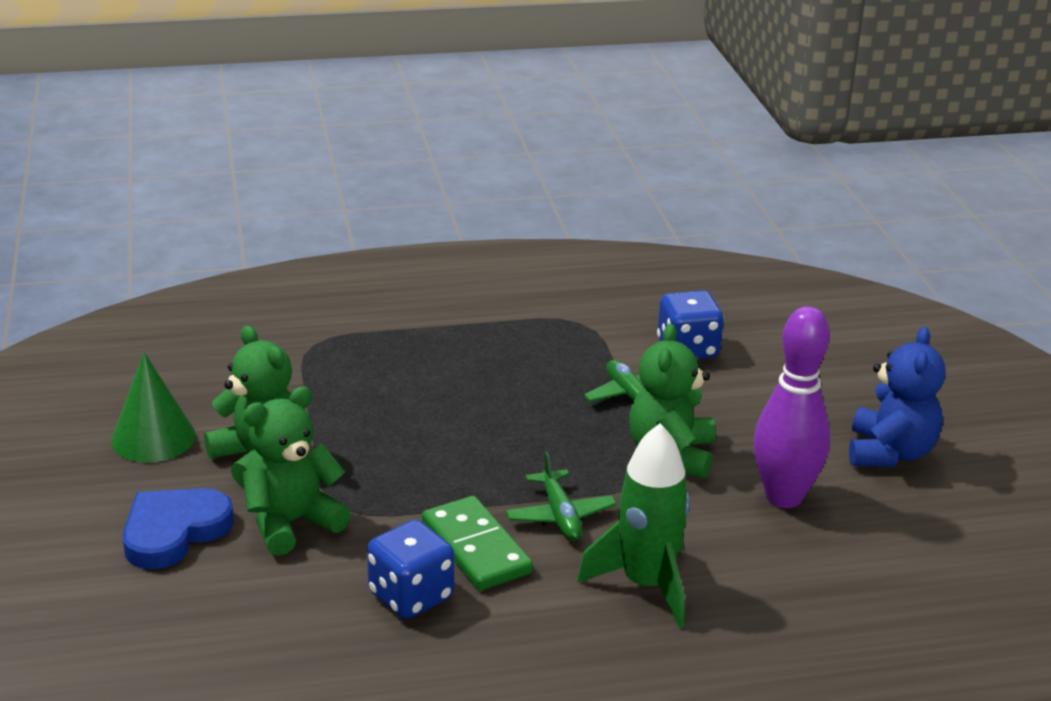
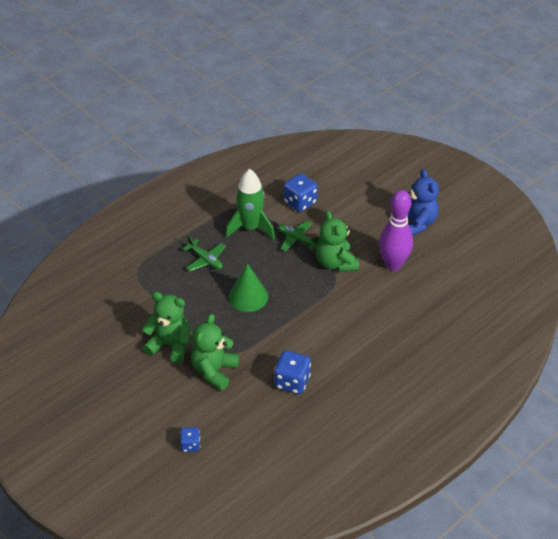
camera: 30 degrees left, 15 degrees up
(135, 612) = (190, 445): none -> blue dice
(153, 438) = (114, 356): green cone -> green cone (248, 296)
(174, 532) = (169, 399): blue heart -> none
(475, 548) = (297, 346): green domino -> none
(560, 515) = (317, 315): green plane -> green plane (205, 260)
(646, 585) = (374, 332): green rocket -> green rocket (251, 228)

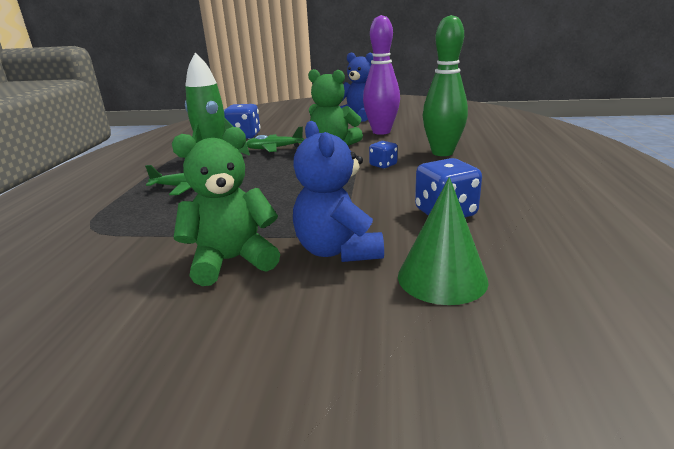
camera: 40 degrees left, 20 degrees down
(190, 445) = (453, 348): blue dice -> blue dice (383, 165)
(214, 371) = (338, 251): green teddy bear -> blue teddy bear
(248, 296) = (280, 188): green cone -> green cone (442, 278)
(384, 325) = (442, 153): none -> green bowling pin

